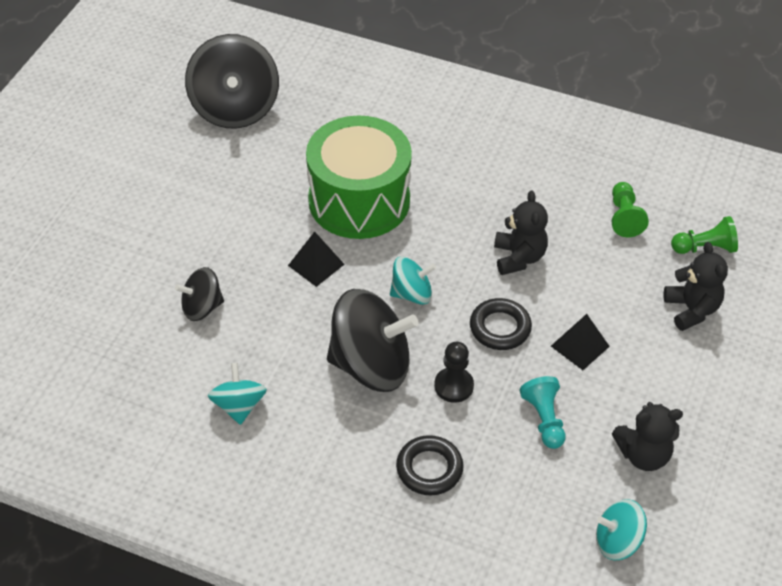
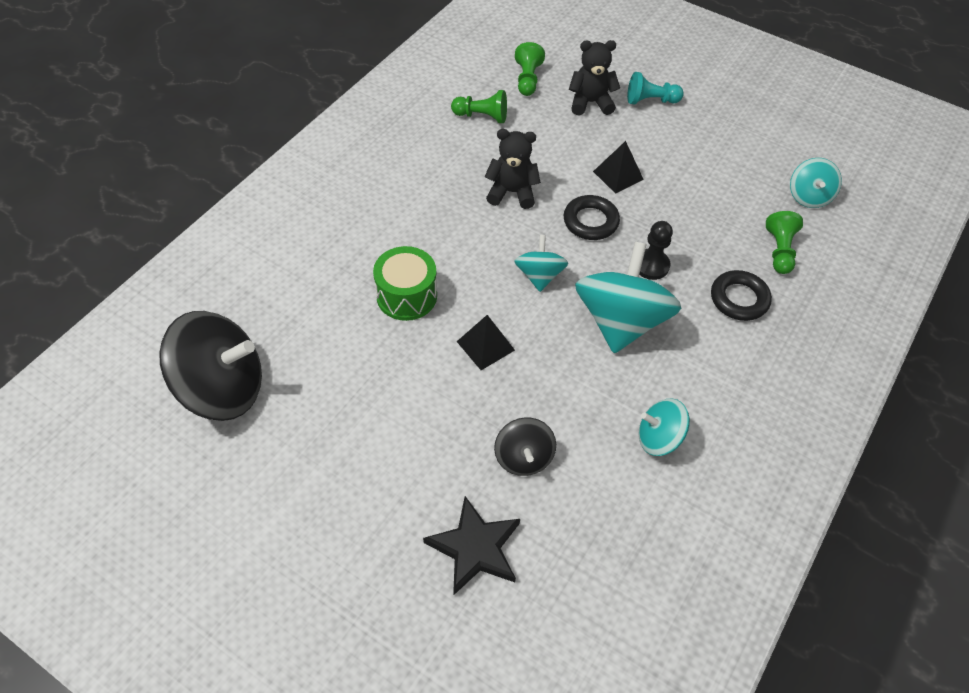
camera: 80 degrees left, 5 degrees up
(113, 287) = (475, 548): none -> black star
(359, 200) = (406, 296): green drum -> green drum, size x0.57
(371, 365) = (620, 321): black spinning top -> turquoise spinning top
(514, 508) = (779, 251): none -> green pawn
(544, 419) = (691, 213): turquoise pawn -> turquoise pawn (650, 100)
(643, 455) = (729, 163): black teddy bear -> none

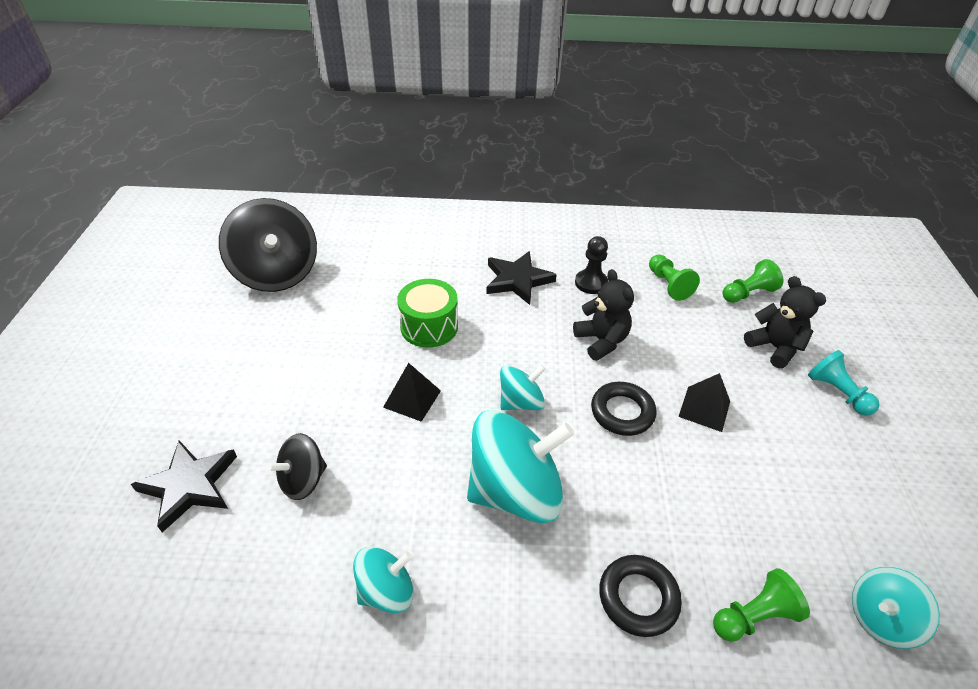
camera: 60 degrees right, 10 degrees down
(396, 206) = (517, 280): none -> black star
(651, 265) = (611, 488): black pawn -> black pawn (591, 283)
(659, 438) = (386, 591): turquoise spinning top -> turquoise spinning top turned 90 degrees clockwise

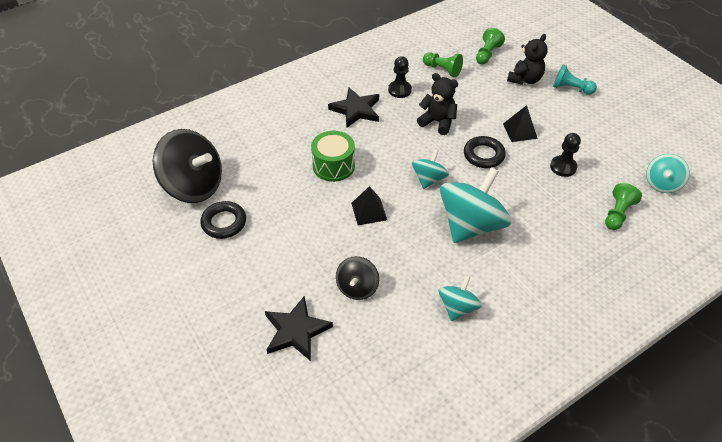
camera: 35 degrees left, 5 degrees up
(638, 598) = (567, 236): black ring -> black ring (224, 222)
(725, 492) = (563, 167): none -> black pawn
(774, 347) = (525, 79): black teddy bear -> black teddy bear turned 105 degrees clockwise

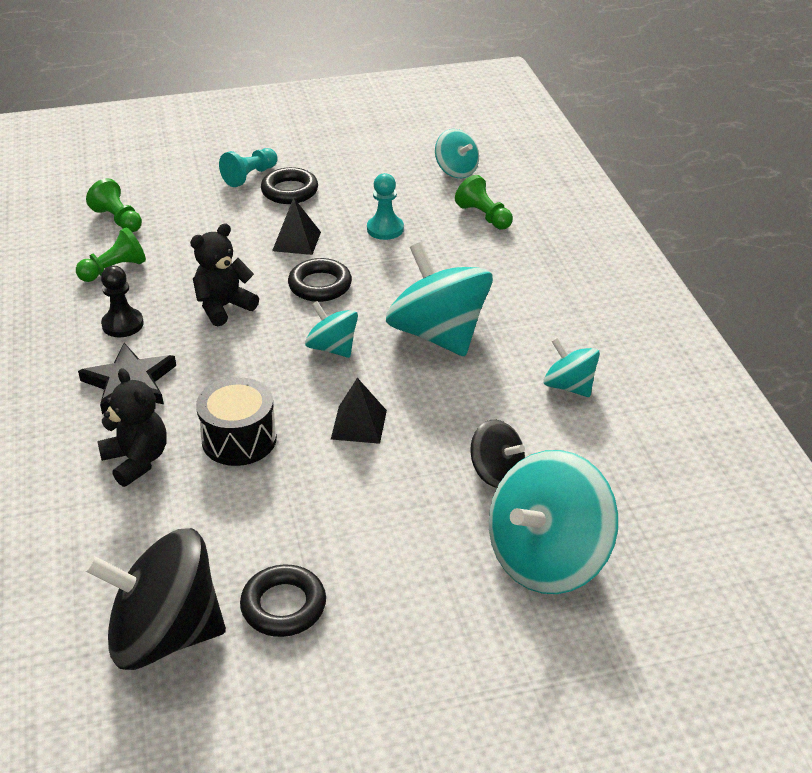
camera: 70 degrees left, 10 degrees down
(194, 185) = (165, 635): black spinning top -> black spinning top turned 135 degrees counterclockwise
(296, 331) = (547, 558): black star -> turquoise spinning top
(333, 166) = (239, 439): green drum -> black drum
(525, 79) = (200, 205): black teddy bear -> black teddy bear (137, 460)
(563, 167) = (385, 229): black pawn -> turquoise pawn
(569, 111) = (289, 191): none -> black ring

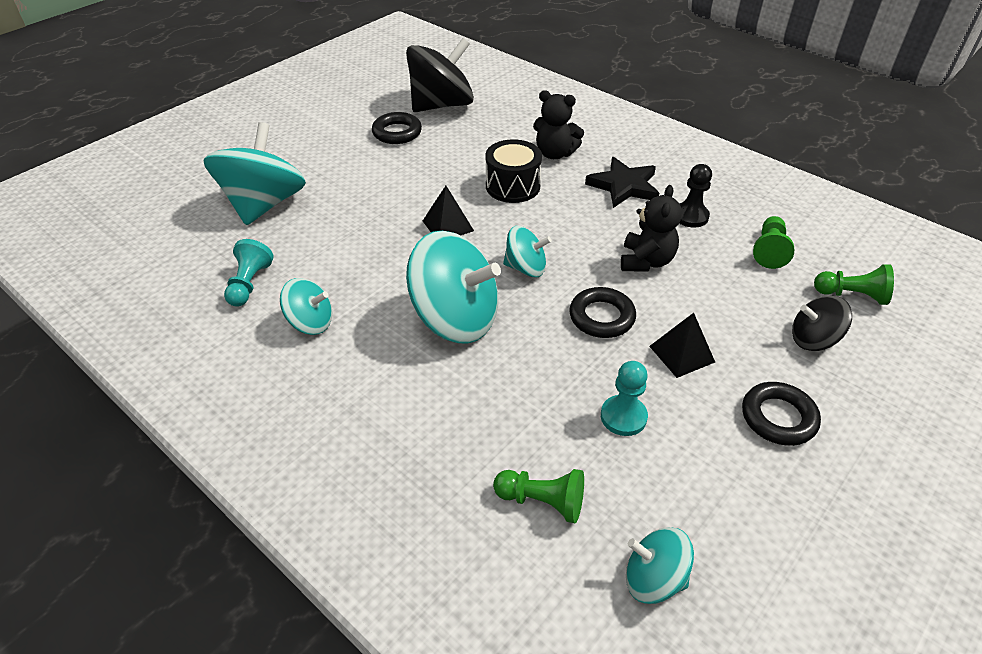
camera: 145 degrees right, 5 degrees up
(250, 176) = (844, 416): turquoise pawn -> turquoise pawn (249, 284)
(496, 473) = (327, 236): black spinning top -> black spinning top (813, 339)

